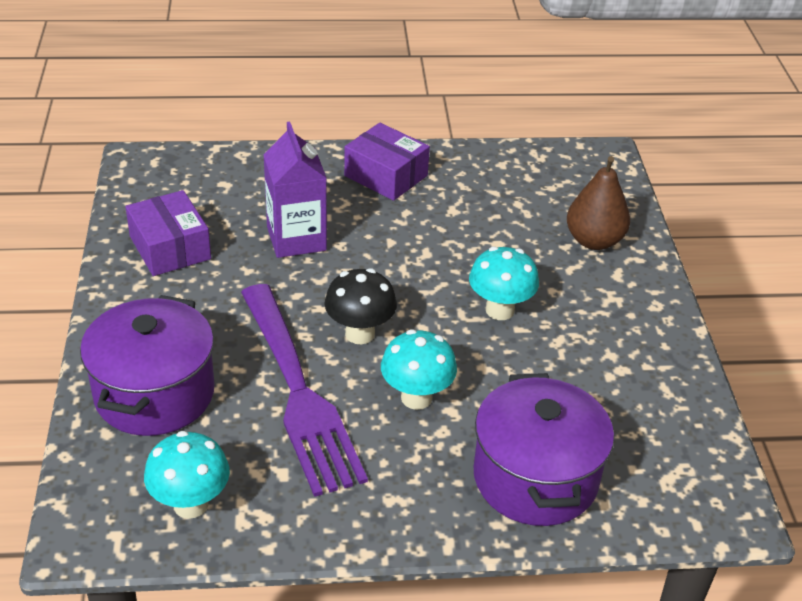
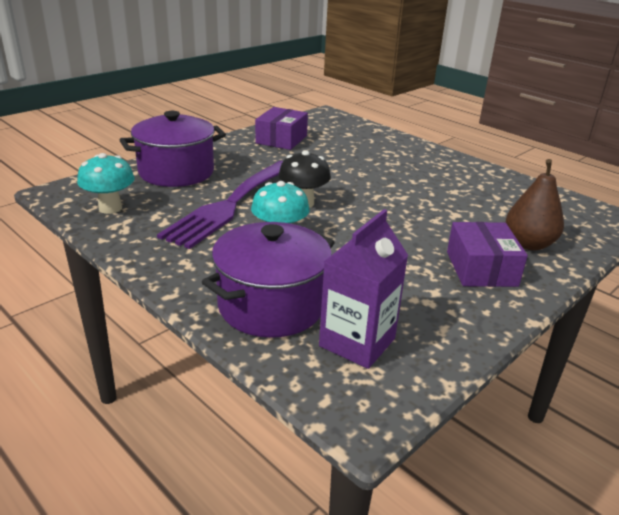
camera: 50 degrees right, 10 degrees down
(296, 239) = (344, 162): purple carton -> purple carton (357, 342)
(386, 176) = (439, 164): purple box -> purple box (481, 268)
(500, 310) = (400, 236): turquoise mushroom -> none

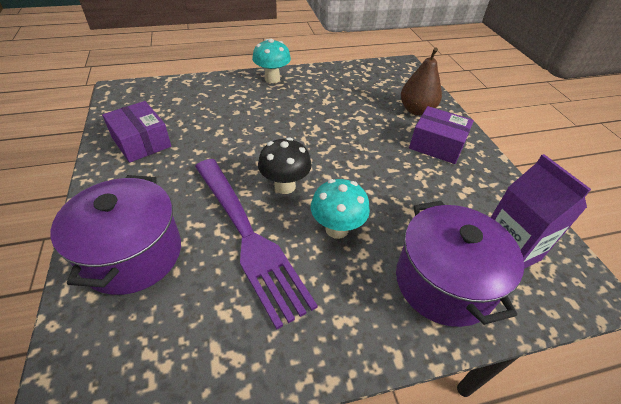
camera: 60 degrees left, 15 degrees up
(110, 208) = (169, 357): turquoise mushroom -> turquoise mushroom (272, 79)

